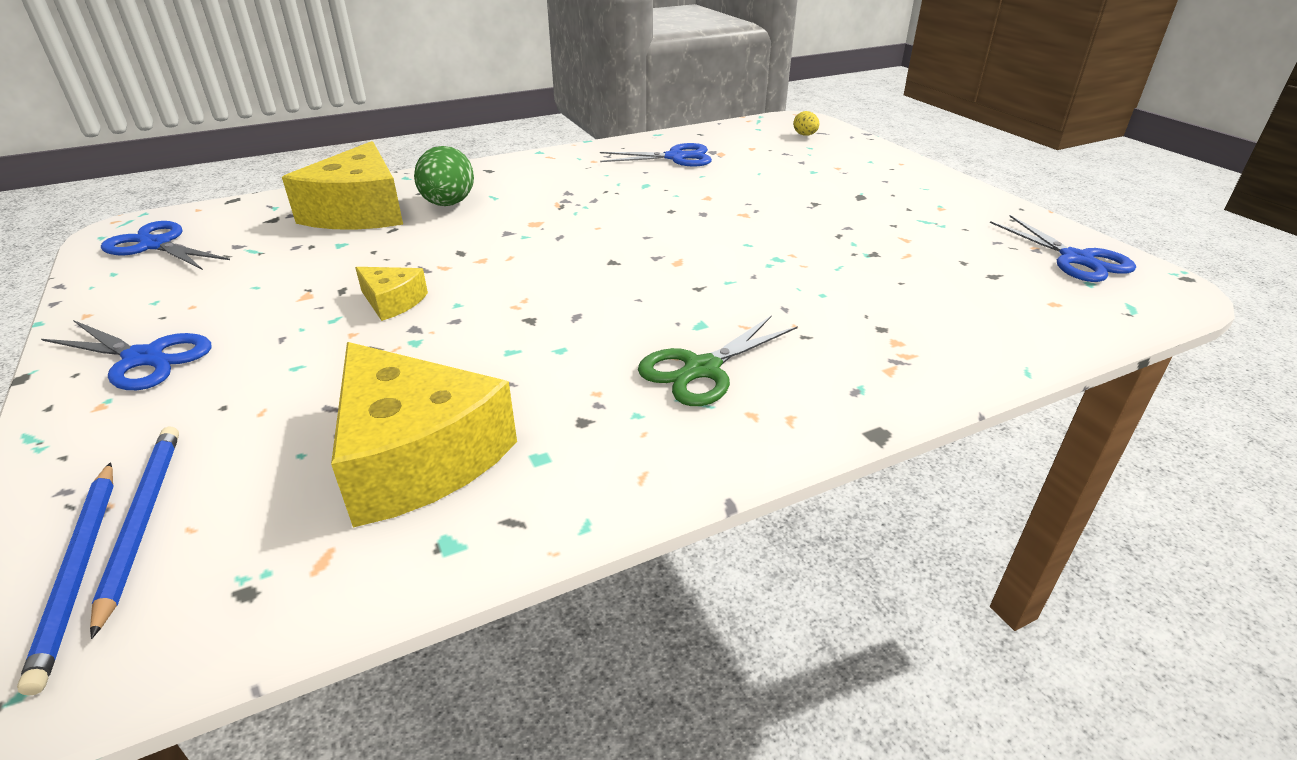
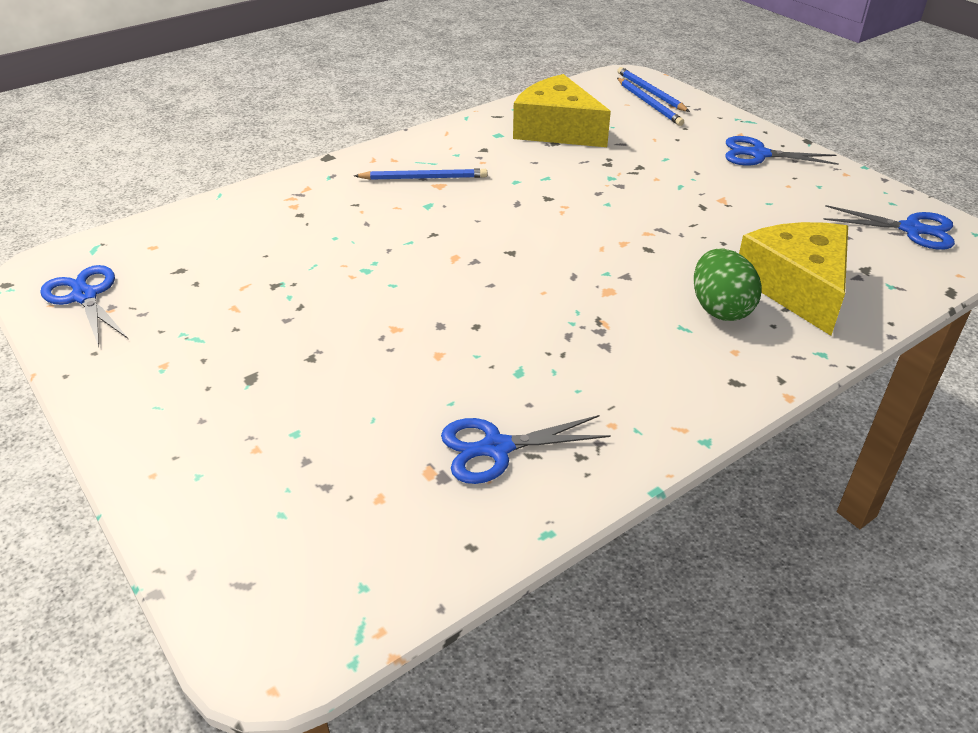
camera: 170 degrees right, 5 degrees up
(392, 302) = (654, 200): yellow cheese -> none
(702, 369) = (423, 178): green scissors -> blue pencil
(805, 135) = (278, 565): yellow egg -> none

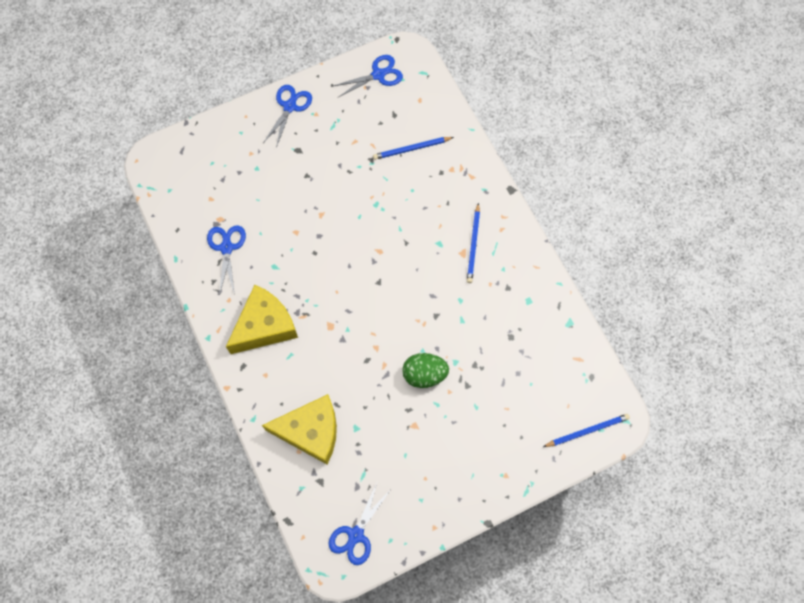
camera: 100 degrees right, 30 degrees up
(556, 130) = (530, 342): yellow cheese -> yellow cheese (265, 326)
(649, 103) = (566, 423): blue pencil -> blue pencil (412, 149)
(720, 309) = (301, 380): green egg -> green egg (424, 374)
(759, 154) = (471, 476): blue scissors -> blue scissors (290, 107)

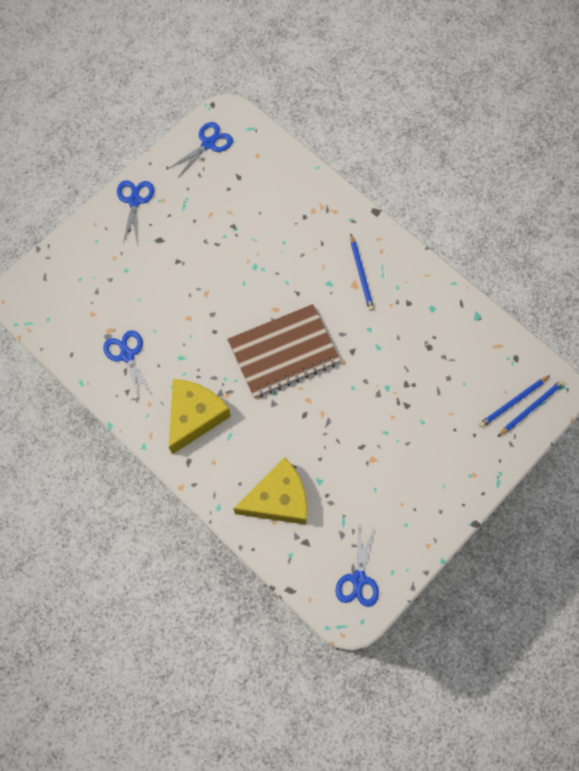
camera: 20 degrees left, 0 degrees up
(371, 294) = (283, 352): none -> brown notebook
(412, 149) = (268, 203): blue pencil -> blue pencil (513, 402)
(424, 374) = (363, 409): green egg -> none

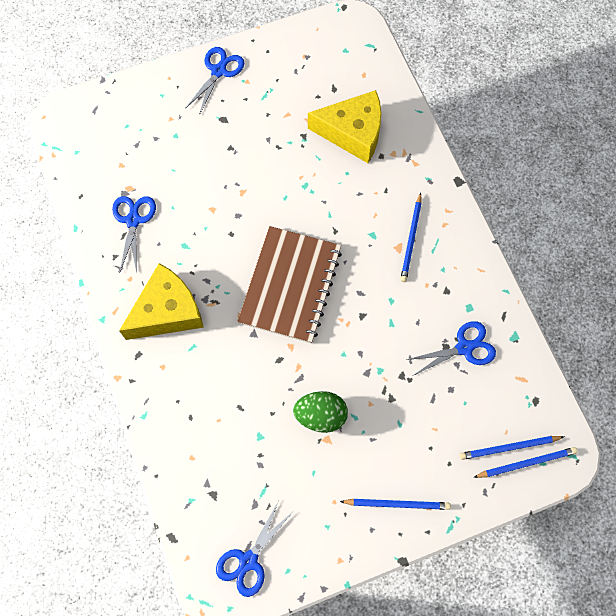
camera: 25 degrees right, 0 degrees up
(208, 144) = (320, 44): blue scissors -> blue scissors (464, 348)
(278, 499) = (208, 436): yellow cheese -> yellow cheese (353, 132)
(283, 352) = (290, 285): brown notebook -> brown notebook turned 75 degrees counterclockwise
(359, 443) = (320, 415): none -> green egg
(450, 483) = (396, 504): none -> blue pencil

